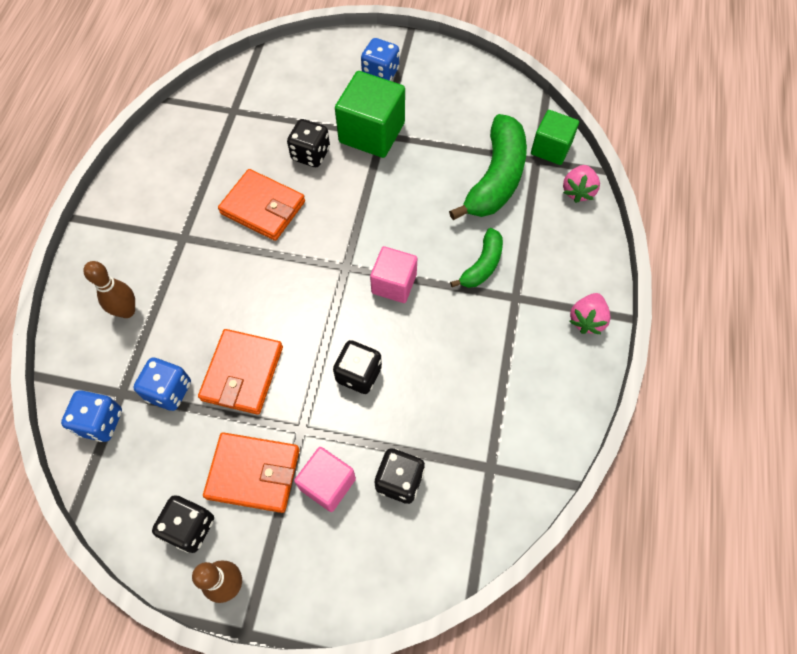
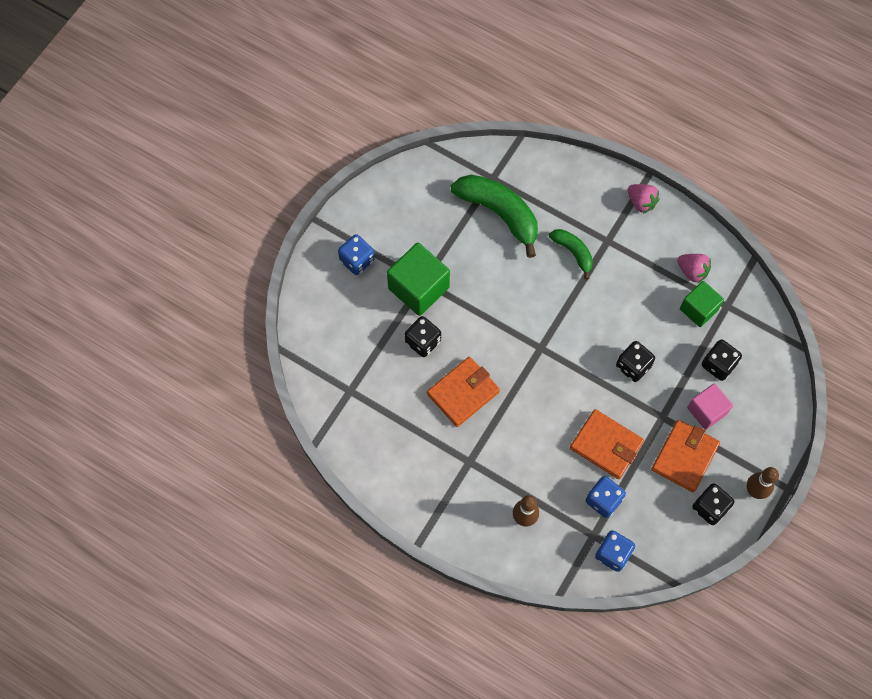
camera: 70 degrees left, 5 degrees up
(394, 284) = (567, 318): pink cube -> none
(551, 148) = (486, 163): green cube -> green cube (698, 309)
(578, 191) = (532, 162): pink strawberry -> pink strawberry (692, 271)

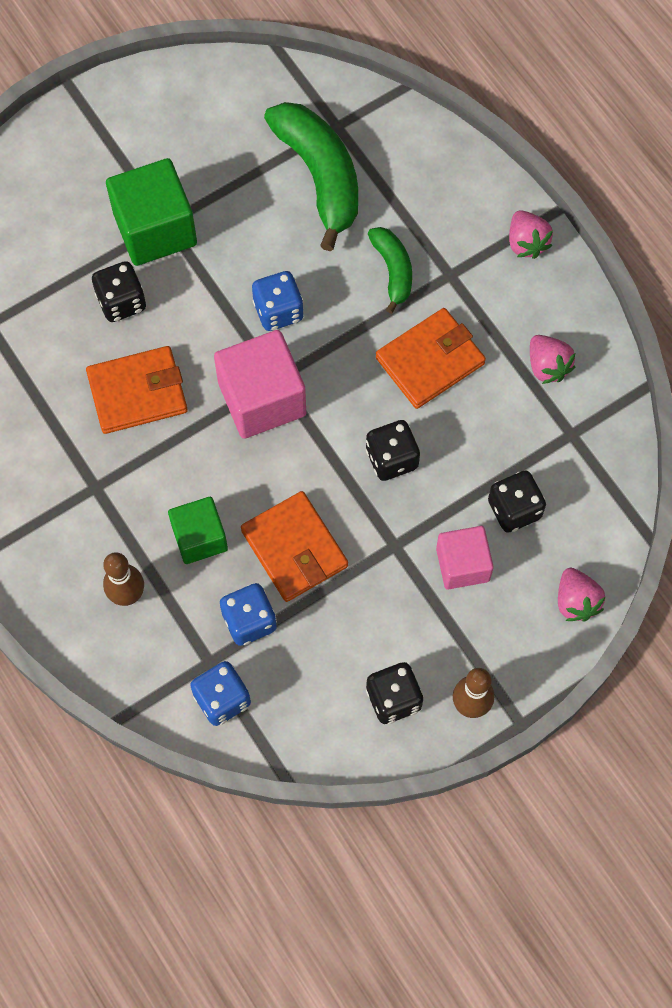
camera: 25 degrees right, 0 degrees up
(357, 260) = (93, 159): blue dice -> blue dice (278, 311)
(538, 364) = (262, 399): none -> pink cube
(684, 457) = (396, 613): orange wallet -> orange wallet (430, 361)
(698, 309) = (528, 421): green cube -> green cube (199, 538)
(781, 403) = (576, 601): none -> pink strawberry

